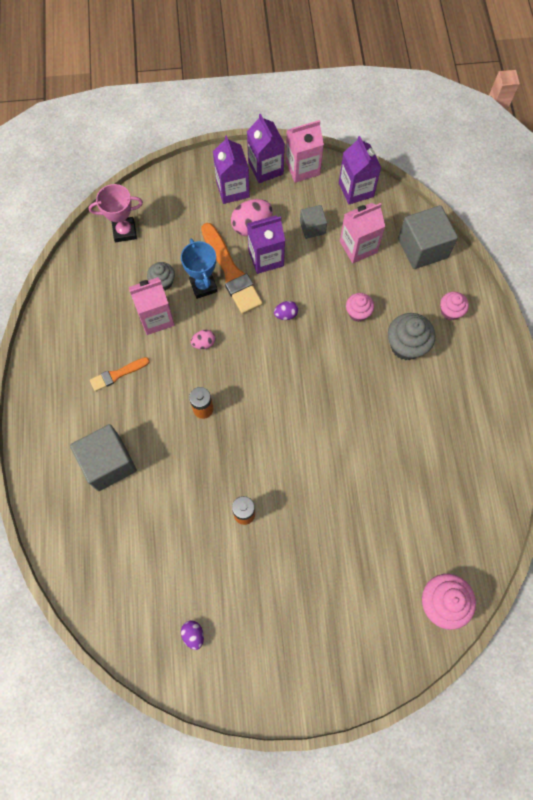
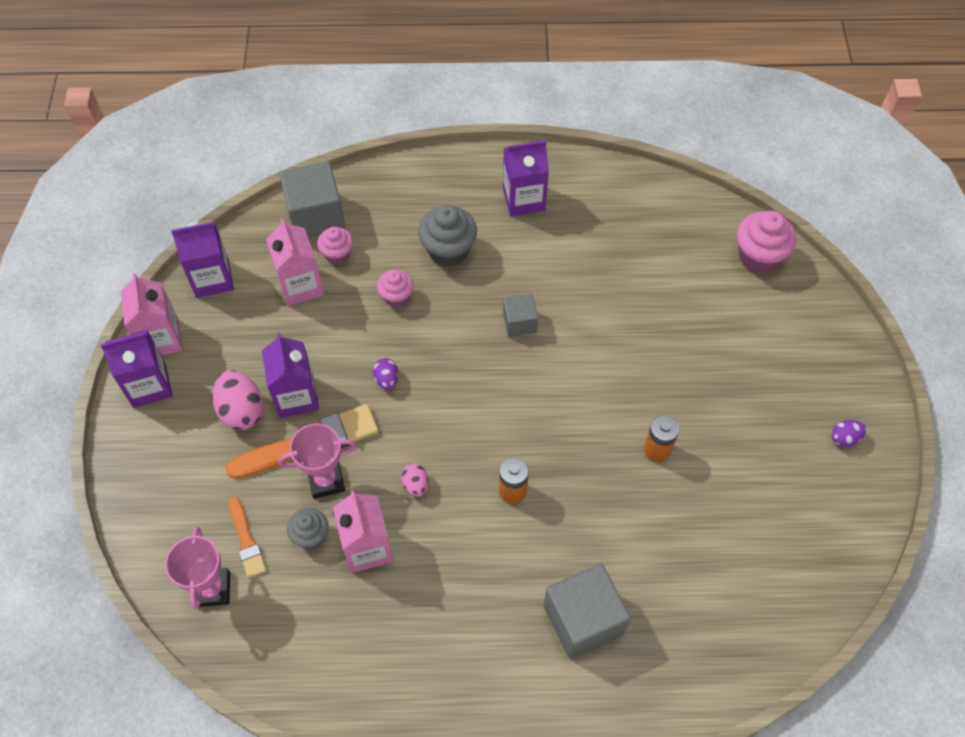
camera: 85 degrees left, 10 degrees down
(117, 374) = (450, 605): orange brush -> orange brush (246, 540)
(193, 634) = (808, 519): purple egg -> purple egg (844, 438)
(203, 286) = (326, 480): blue trophy -> pink trophy
(232, 189) = (174, 431): purple carton -> purple carton (524, 199)
(312, 227) = (260, 336): grey cube -> grey cube (519, 323)
(450, 312) = (409, 200): pink cupcake -> pink cupcake (337, 254)

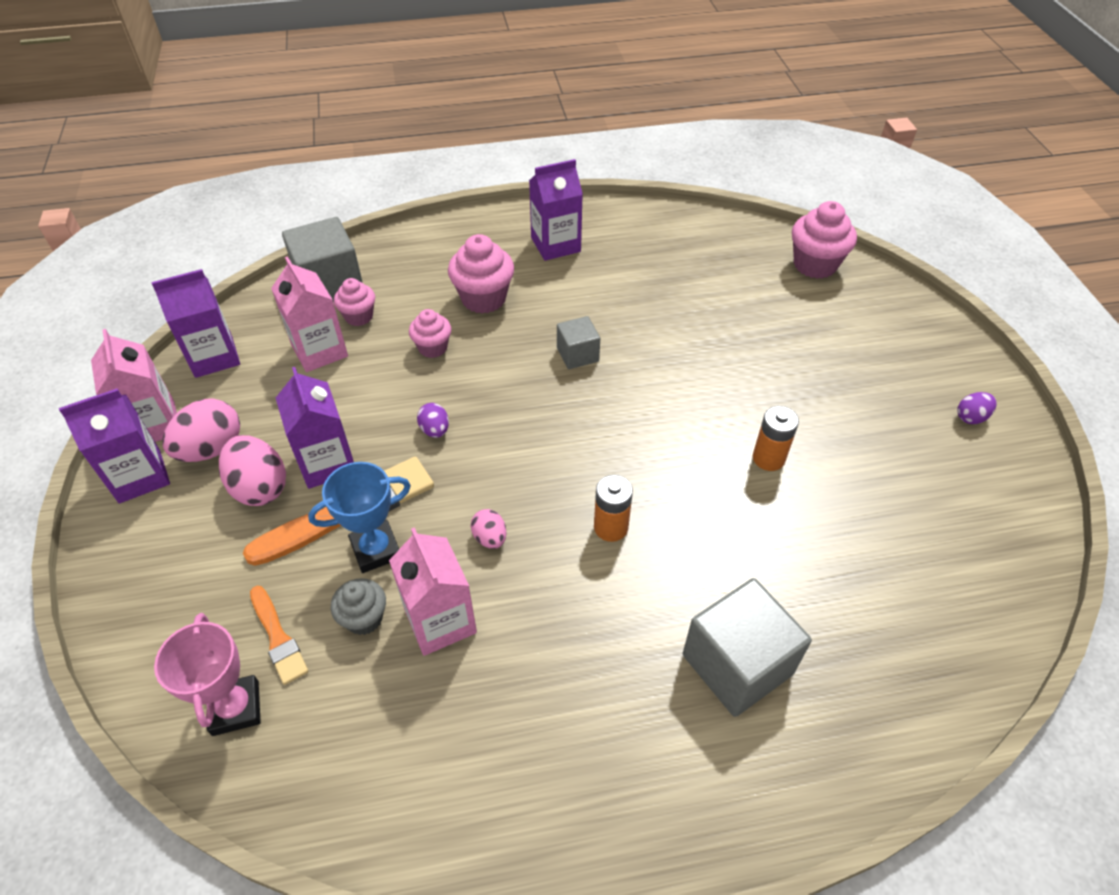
camera: 10 degrees left, 10 degrees down
(206, 369) = (211, 449): none -> pink egg
(326, 480) = (376, 550): pink trophy -> blue trophy
(448, 251) = (483, 298): grey cupcake -> pink cupcake

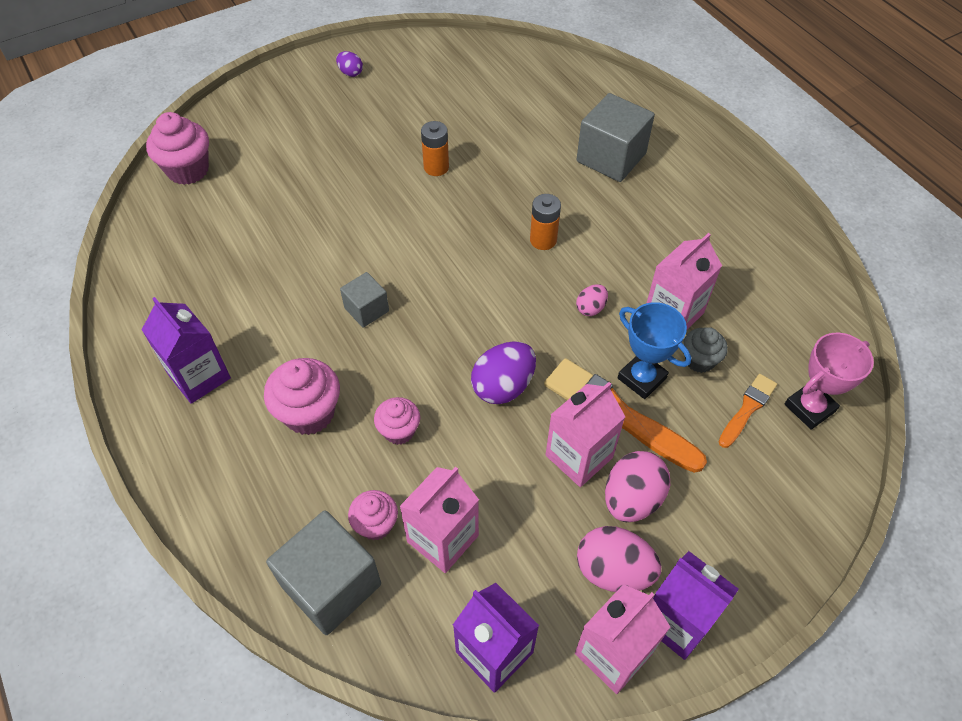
camera: 110 degrees left, 5 degrees up
(327, 463) = (579, 456): purple carton -> pink carton
(435, 430) = (503, 386): purple egg -> purple egg, size x1.84

